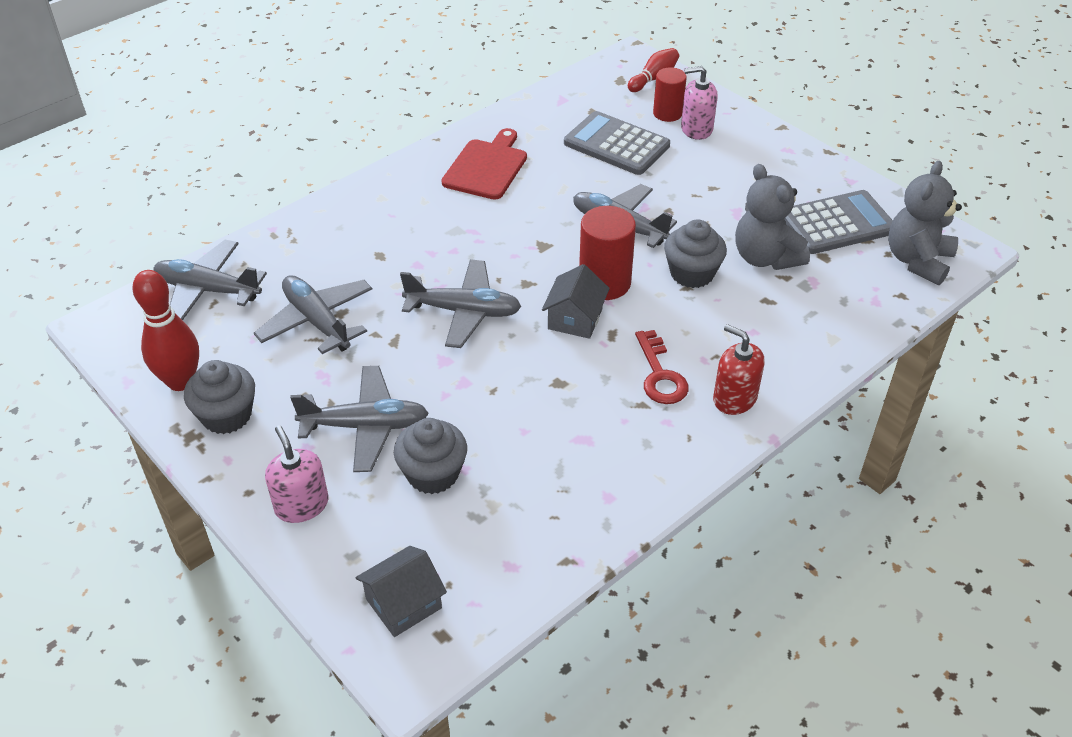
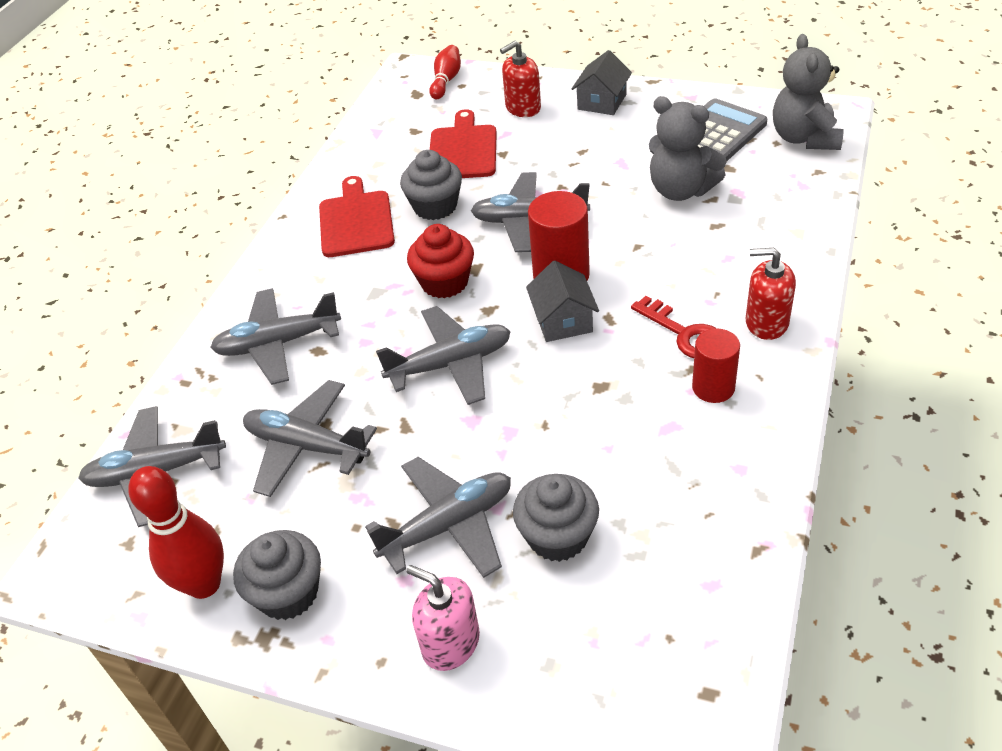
camera: 25 degrees left, 0 degrees up
(356, 237) = (278, 344): none -> grey plane
(403, 603) = (643, 684): grey house -> grey house (602, 102)
(512, 246) = (444, 282): none -> red cupcake
(616, 144) = (462, 150): grey calculator -> red cutting board
(667, 113) = (485, 105): red cylinder -> red cylinder (713, 387)
(692, 273) = (631, 232): grey cupcake -> grey cupcake (435, 206)
(696, 129) = (523, 108): pink soap dispenser -> red soap dispenser

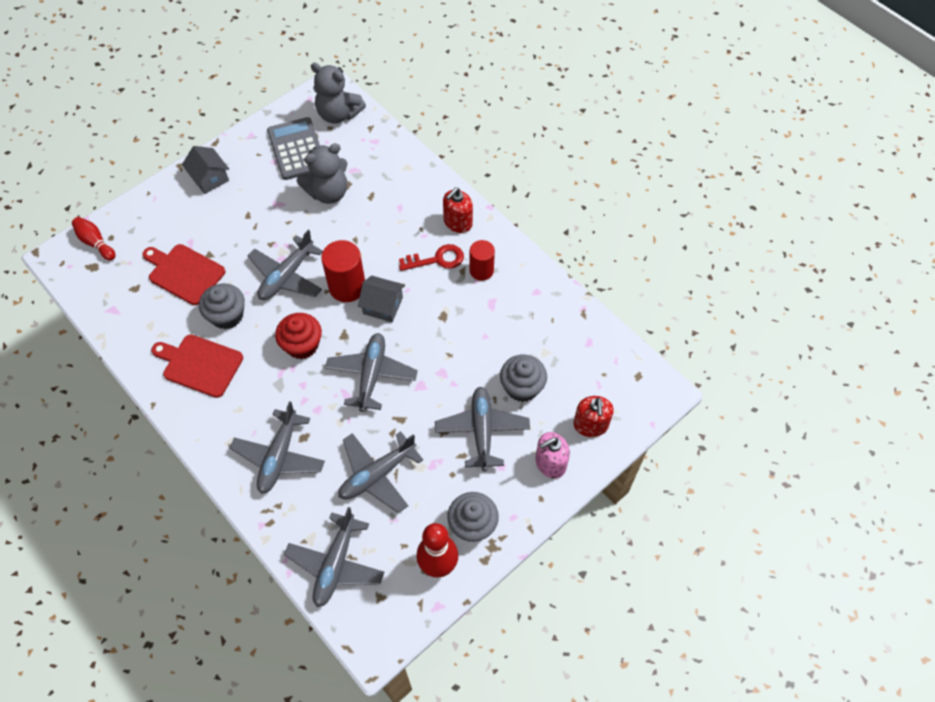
camera: 65 degrees left, 15 degrees up
(523, 108) = (172, 219): red soap dispenser -> red soap dispenser (590, 425)

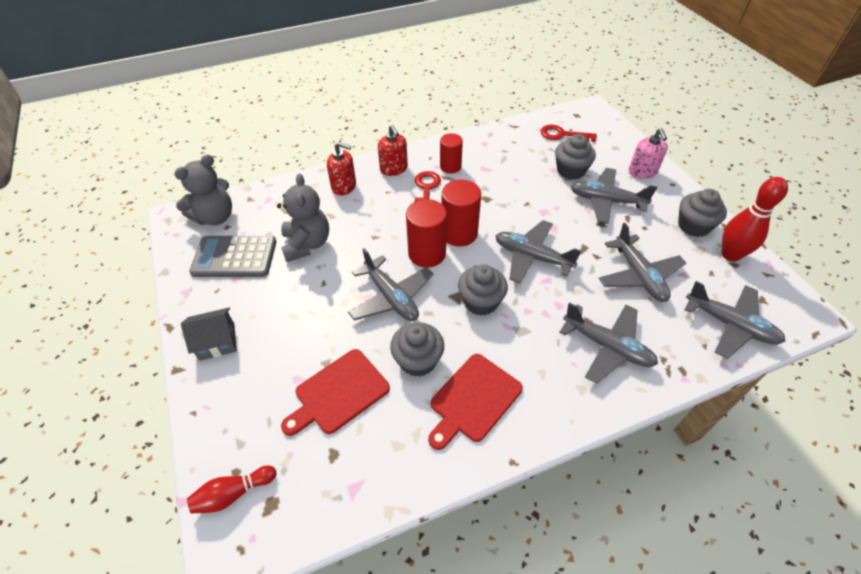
camera: 70 degrees left, 10 degrees down
(302, 345) = (481, 302): red cupcake -> grey cupcake
(383, 305) = (459, 233): grey house -> red cylinder
(588, 367) = (562, 135): none -> red key
(590, 425) = (613, 145): red soap dispenser -> red soap dispenser (344, 186)

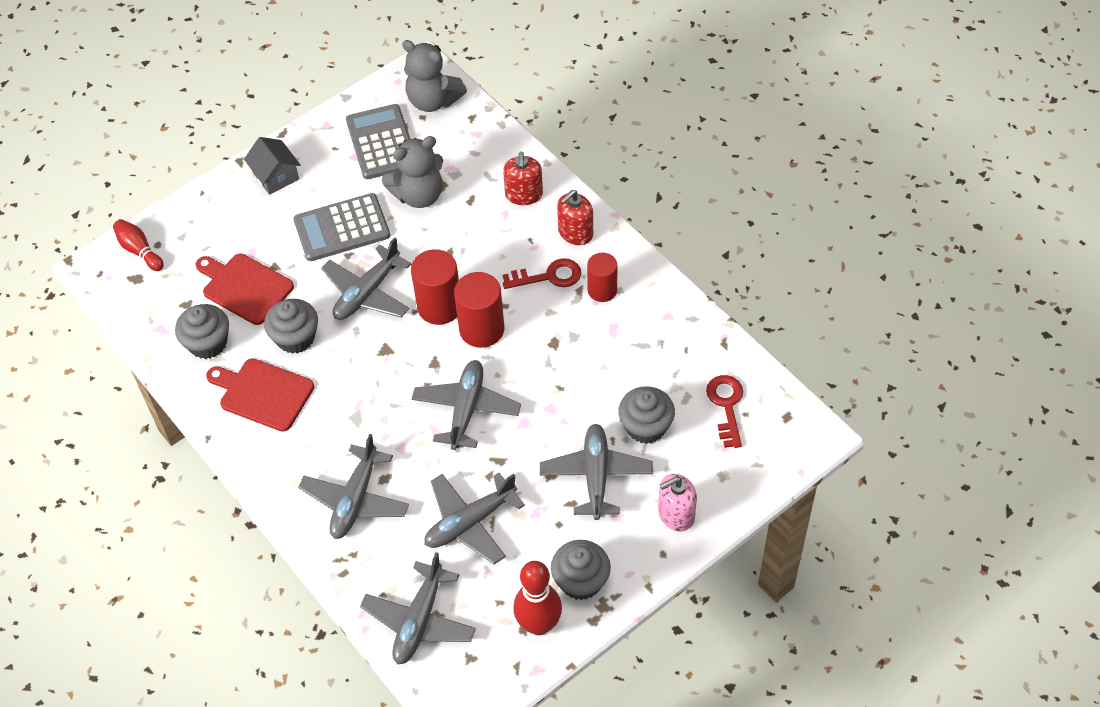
camera: 75 degrees right, 5 degrees up
(311, 302) = (342, 228): none -> grey calculator
(481, 302) = (384, 373): grey cupcake -> grey cupcake (208, 343)

